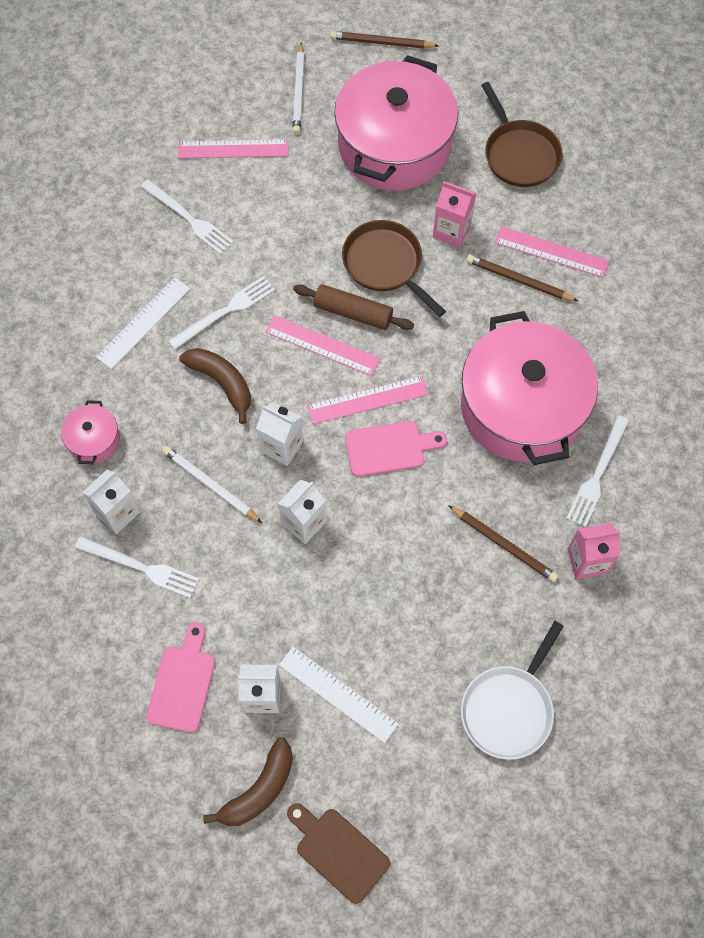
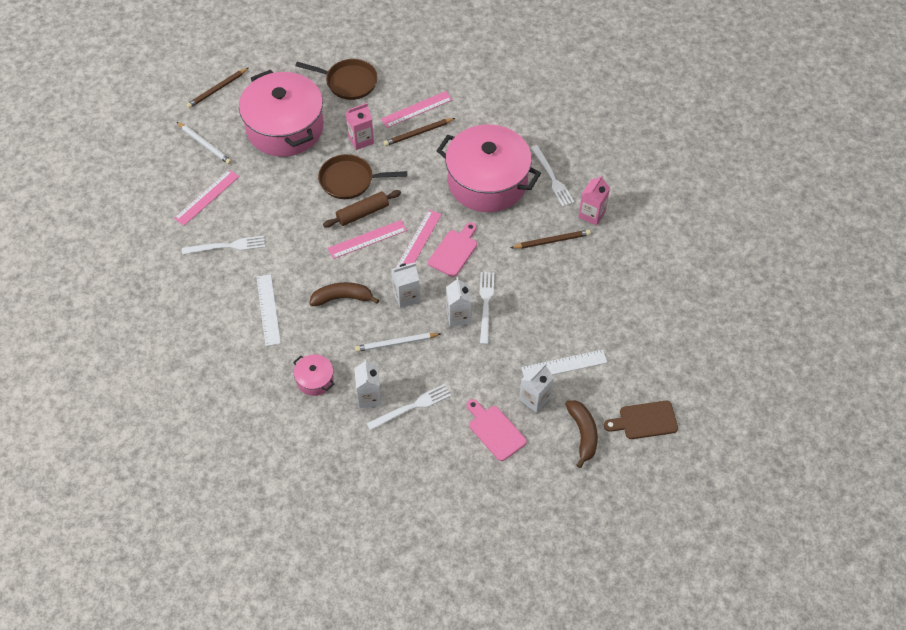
camera: 50 degrees left, 10 degrees down
(225, 311) = (302, 268): white fork -> white fork (486, 305)
(508, 709) = (636, 299): white pan -> none

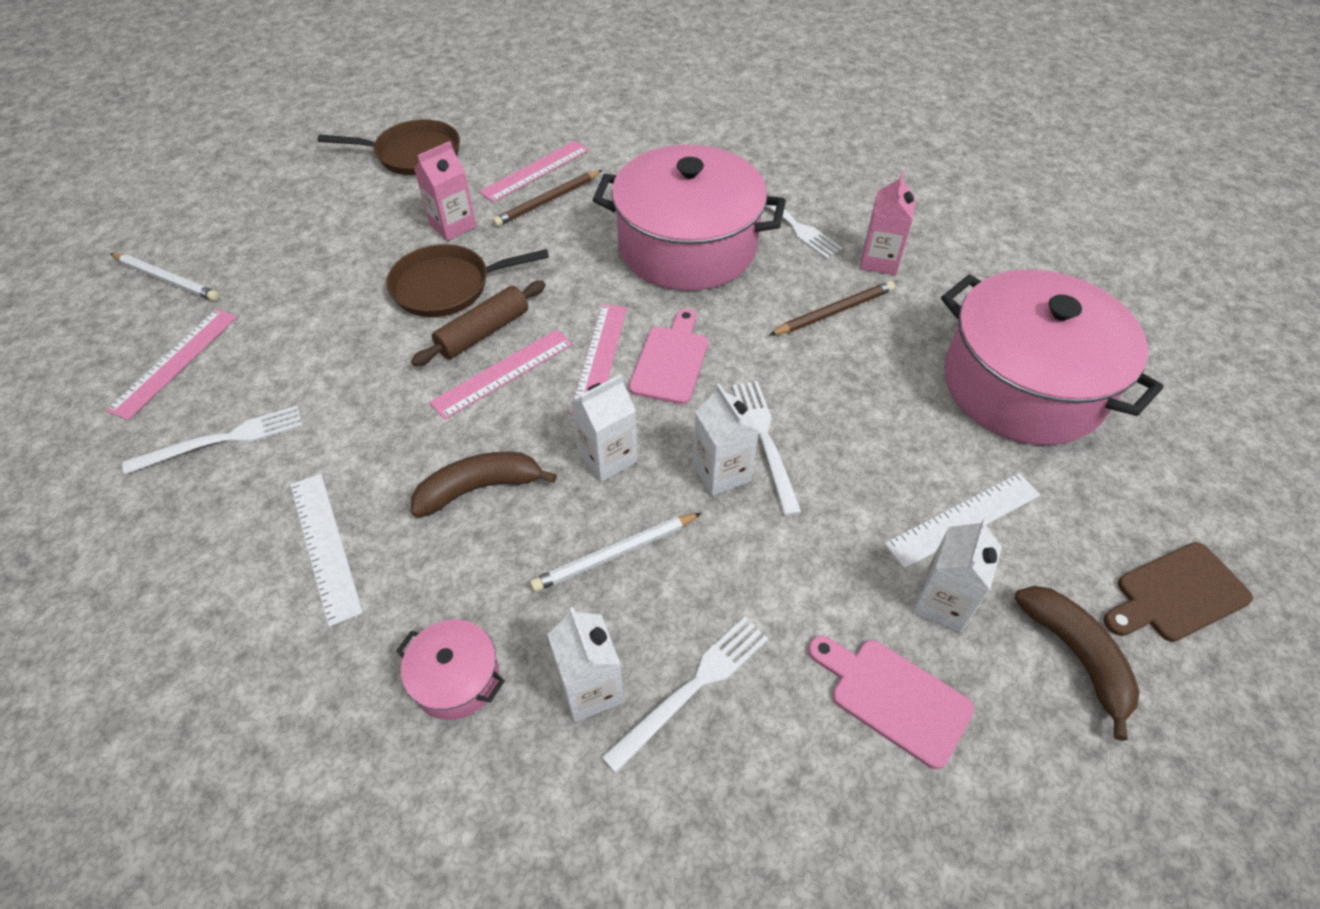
camera: 15 degrees left, 5 degrees down
(217, 89) = (186, 198): brown pencil -> none
(285, 128) = (315, 231): pink pot -> pink pot (1023, 385)

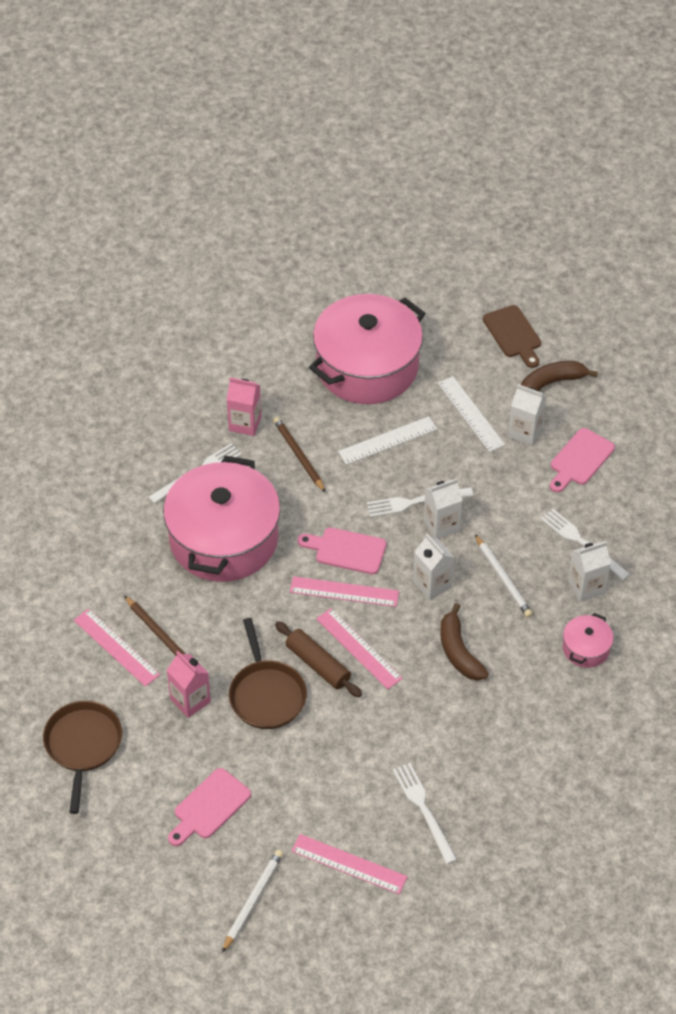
camera: 90 degrees left, 0 degrees up
(305, 243) = (209, 807): none -> pink cutting board
(325, 546) = (506, 729): white ruler -> white ruler (387, 440)

